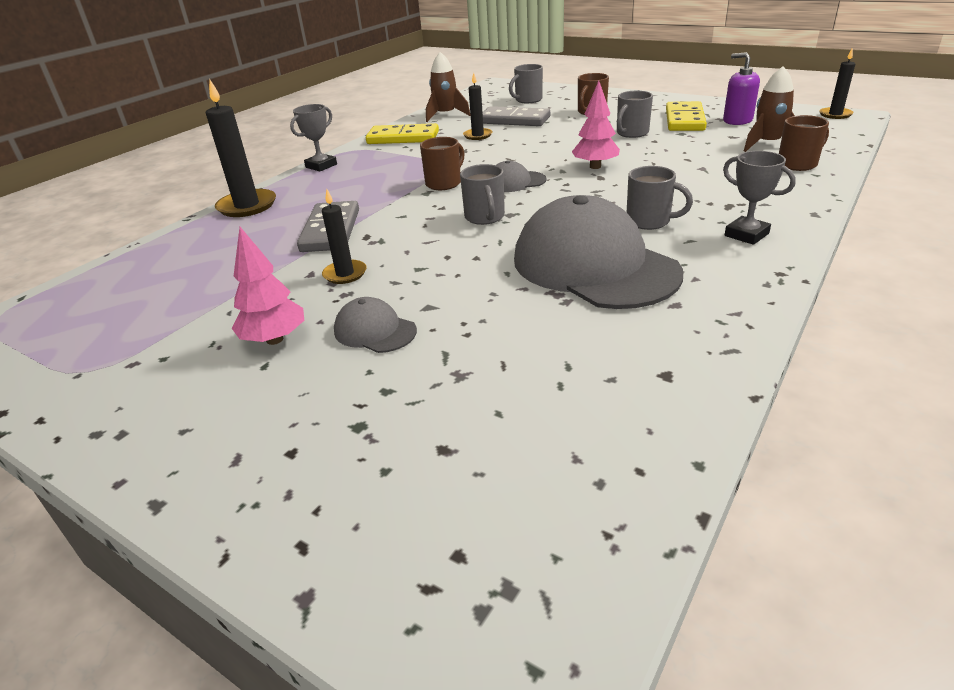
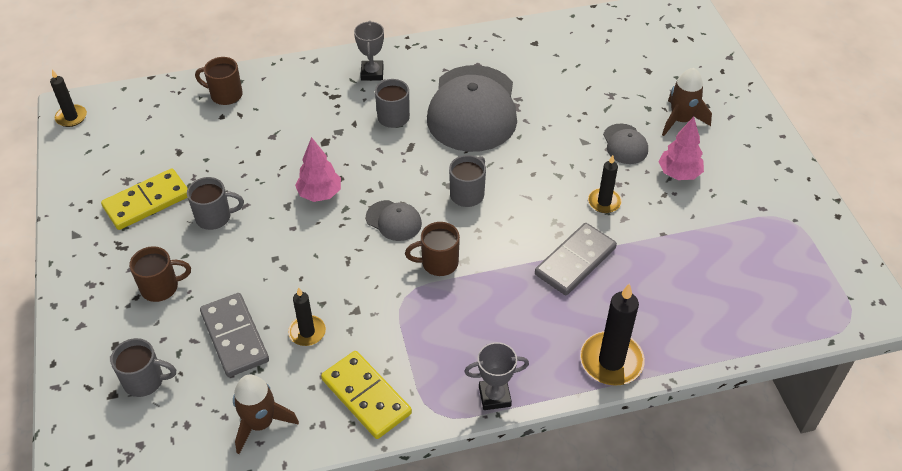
camera: 140 degrees left, 15 degrees up
(737, 120) = (127, 167): purple soap dispenser -> none
(767, 144) = (187, 125): brown rocket -> brown rocket (680, 120)

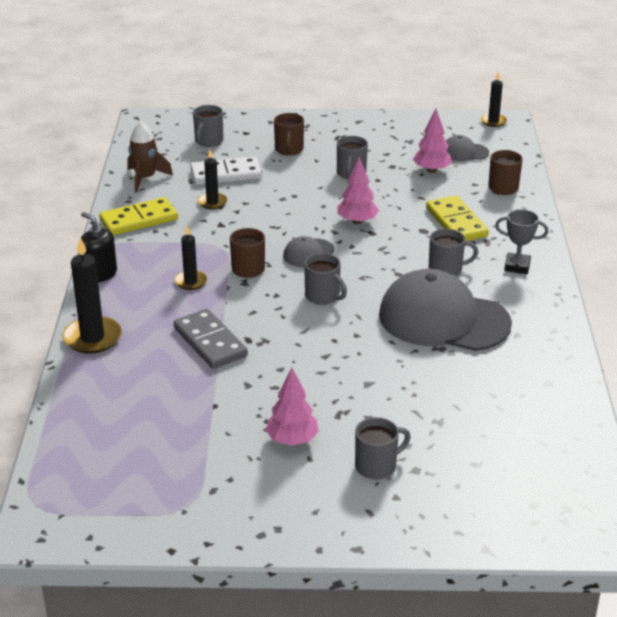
camera: 105 degrees right, 15 degrees down
(147, 201) = (381, 148): yellow domino -> yellow domino (456, 222)
(196, 152) = (431, 170): none -> pink tree
(234, 337) = (226, 174): grey domino -> white domino
(494, 396) = (100, 274): grey trophy -> black soap dispenser
(604, 202) = (275, 377): black candle -> black candle (190, 282)
(625, 144) = (353, 411): grey cap -> grey cap (464, 152)
(680, 120) = (377, 466): brown rocket -> grey mug

